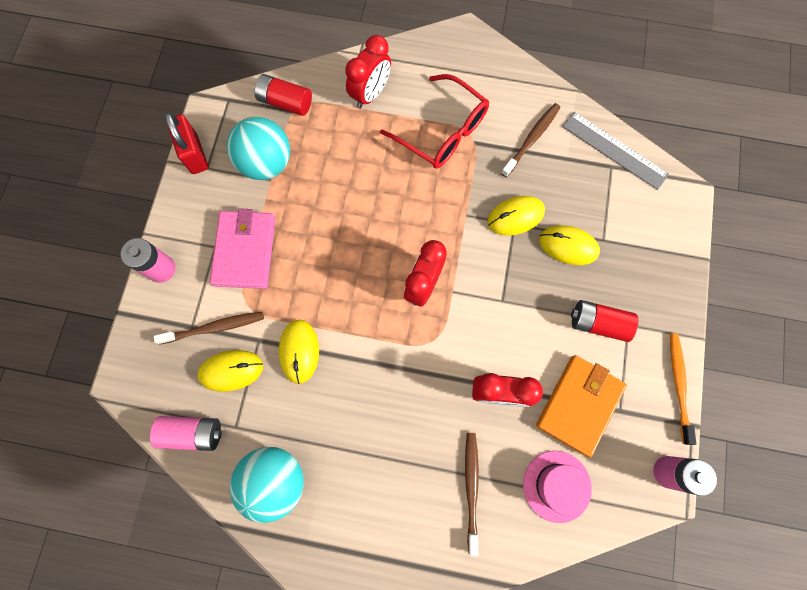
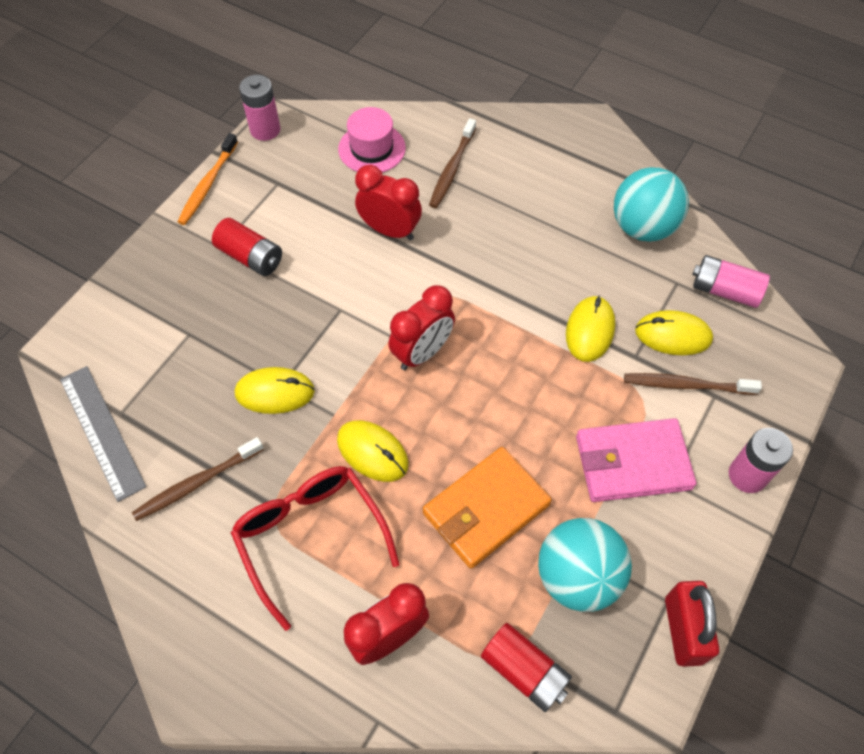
camera: 160 degrees left, 15 degrees down
(245, 251) = (632, 463): pink wallet -> pink wallet turned 60 degrees clockwise
(568, 246) = (233, 340): yellow mouse -> yellow mouse (372, 452)
(579, 405) = (314, 198): orange wallet -> orange wallet (486, 509)

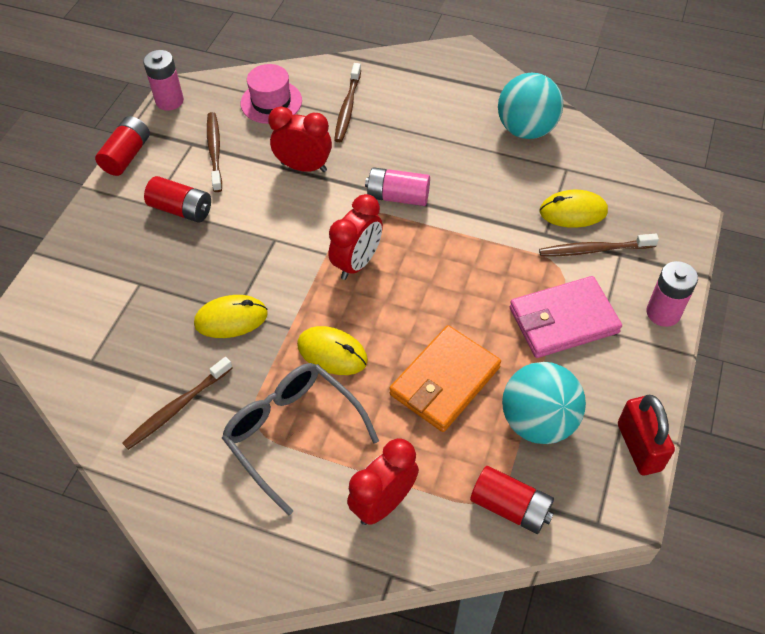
camera: 10 degrees left, 5 degrees down
(102, 431) = (76, 380): grey ruler -> none
(207, 185) = (127, 155): orange toothbrush -> red battery
(300, 195) = (215, 151): none -> brown toothbrush
(310, 537) = (293, 434): red glasses -> grey glasses
(590, 330) = (500, 220): yellow mouse -> none
(724, 291) = (608, 169): pink battery -> pink battery (398, 197)

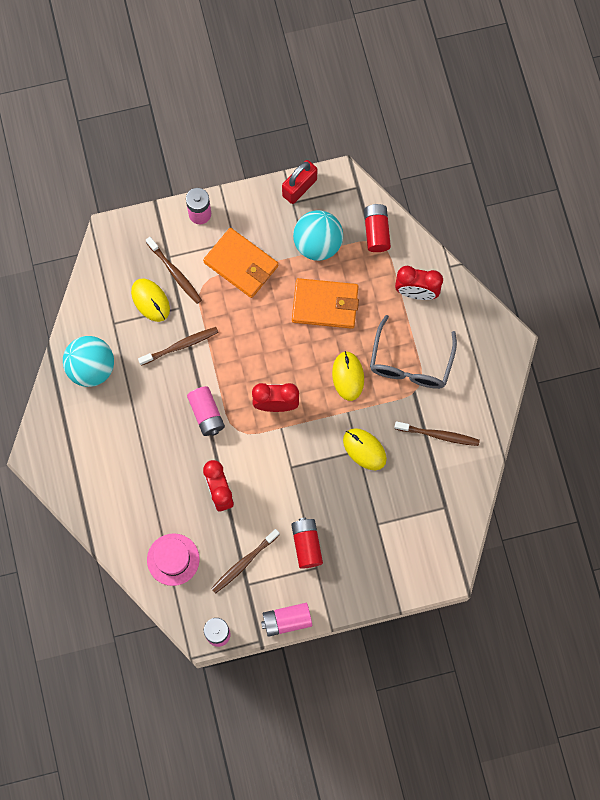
camera: 125 degrees left, 20 degrees up
(127, 155) = (286, 621): red battery -> pink battery
(347, 108) = (145, 501): brown toothbrush -> brown toothbrush (181, 345)
(563, 320) = (241, 264): pink wallet -> orange wallet

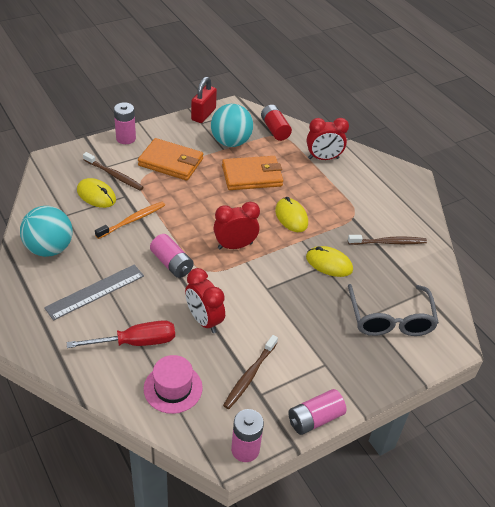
camera: 20 degrees left, 30 degrees down
(126, 433) = (95, 291): none -> grey ruler
(151, 502) = (135, 342): none -> red screwdriver
(181, 345) = (133, 220): brown toothbrush -> orange toothbrush
(306, 544) = (307, 347): red battery -> none
(410, 362) = (340, 200): grey glasses -> grey glasses (390, 319)

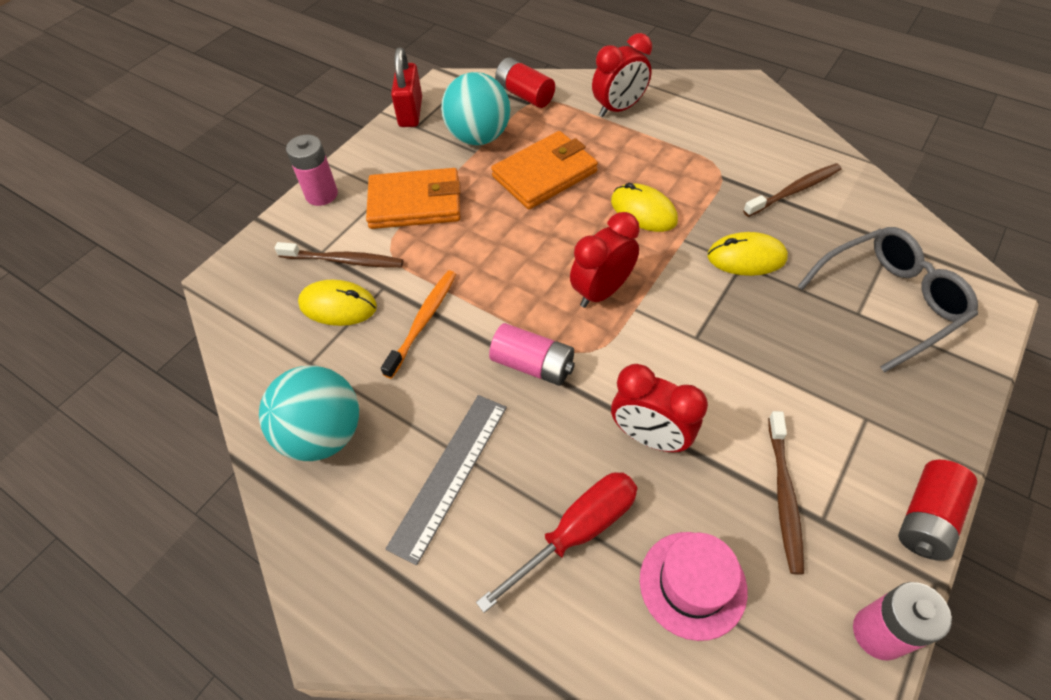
camera: 20 degrees left, 10 degrees up
(315, 419) = (926, 518): pink battery -> red battery
(390, 319) = (888, 302): grey glasses -> grey glasses turned 90 degrees counterclockwise

